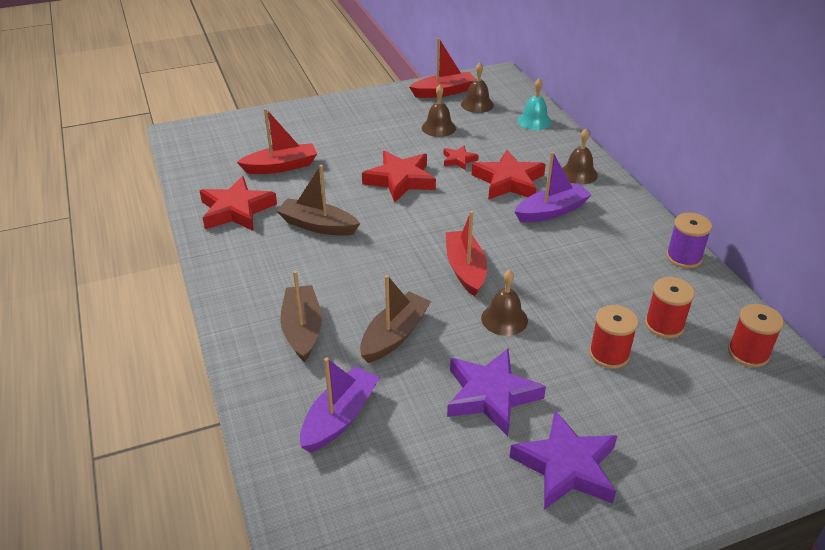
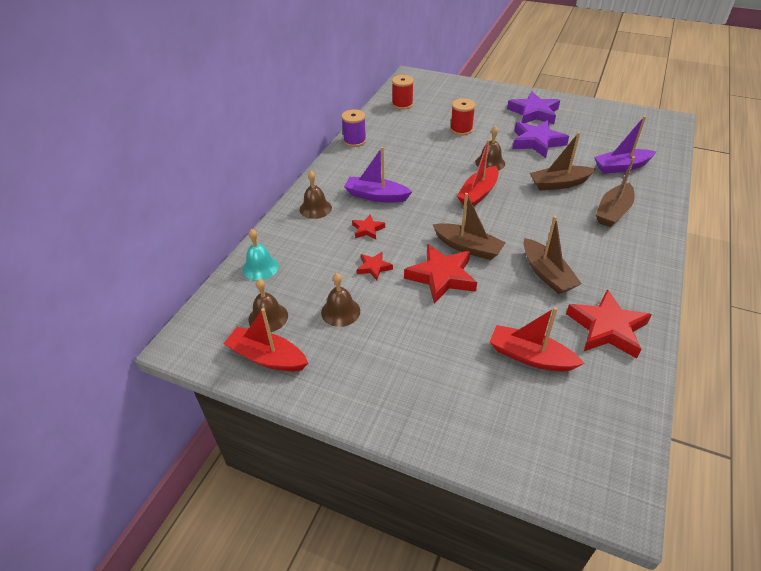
camera: 135 degrees left, 5 degrees up
(408, 212) = (468, 247): none -> brown boat
(508, 181) = (367, 229): red star -> red star, size x0.51
(664, 325) = (418, 126): red spool -> none

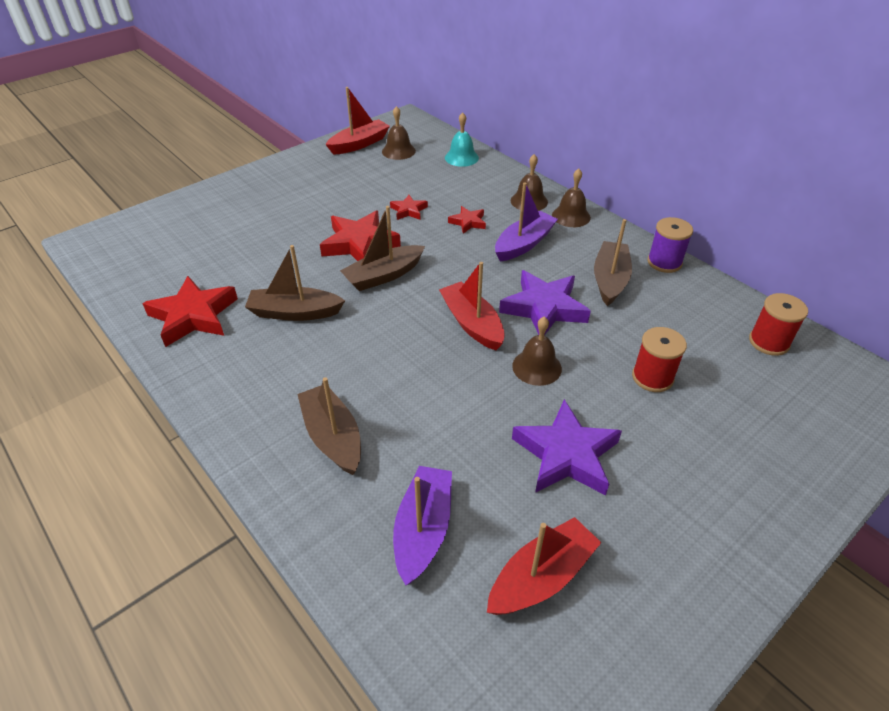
camera: 115 degrees right, 0 degrees up
(340, 311) = (372, 181): brown bell -> brown bell (571, 216)
(530, 356) = (223, 255): red boat -> red boat (541, 577)
(533, 113) = (678, 511): purple star -> purple star (544, 308)
(559, 184) = (436, 415): brown boat -> brown boat (610, 280)

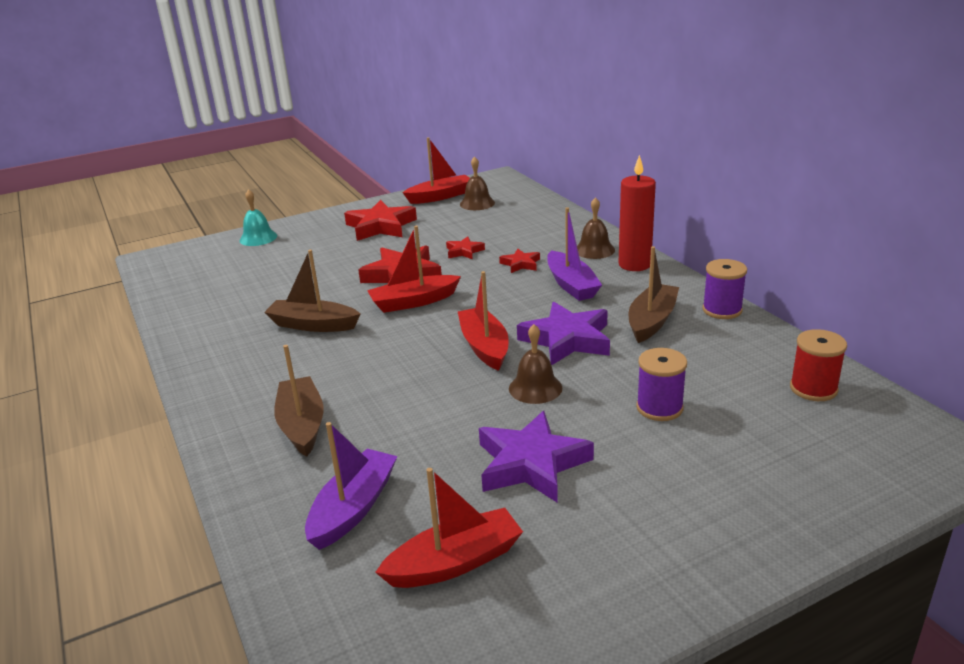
camera: 15 degrees right, 15 degrees down
(193, 316) = (219, 321): red star -> red star (381, 226)
(383, 276) = (413, 302): brown boat -> red boat
(461, 157) = (539, 211): turquoise bell -> turquoise bell (258, 238)
(524, 244) = (571, 285): purple boat -> purple boat turned 105 degrees clockwise
(571, 216) = (634, 264): brown bell -> red candle
(652, 377) = (659, 408): red spool -> purple spool

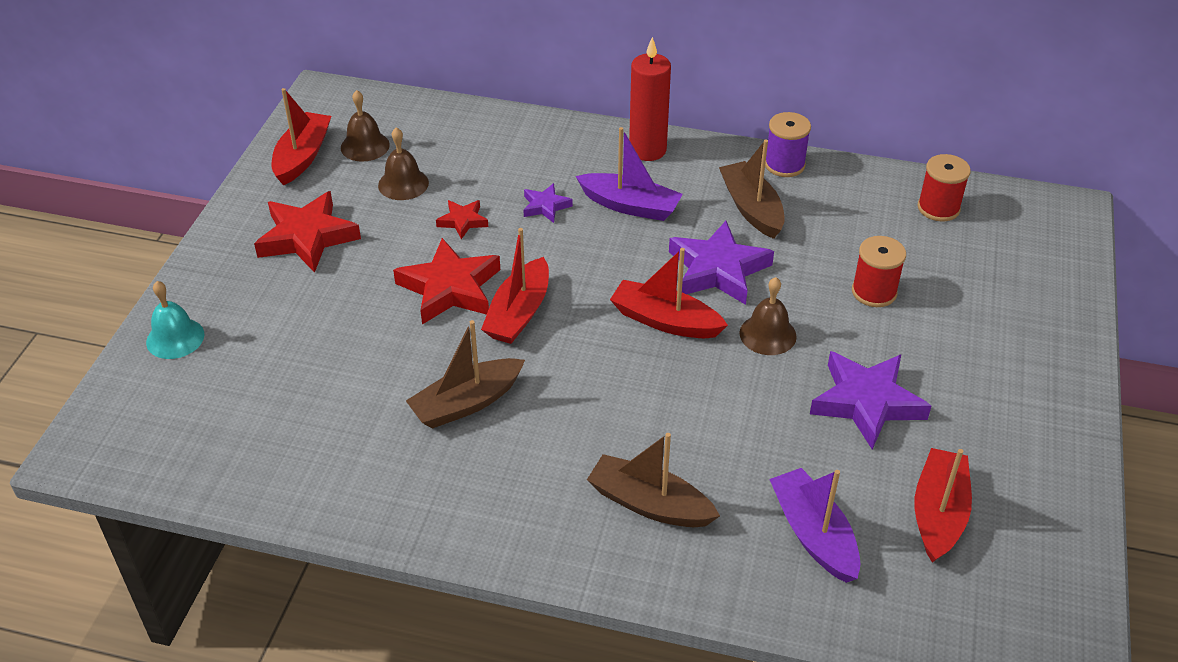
camera: 50 degrees left, 15 degrees up
(520, 264) = (545, 206): red star -> purple star
(594, 250) = (586, 150): brown bell -> brown bell (403, 184)
(659, 408) = (874, 292): purple spool -> red spool

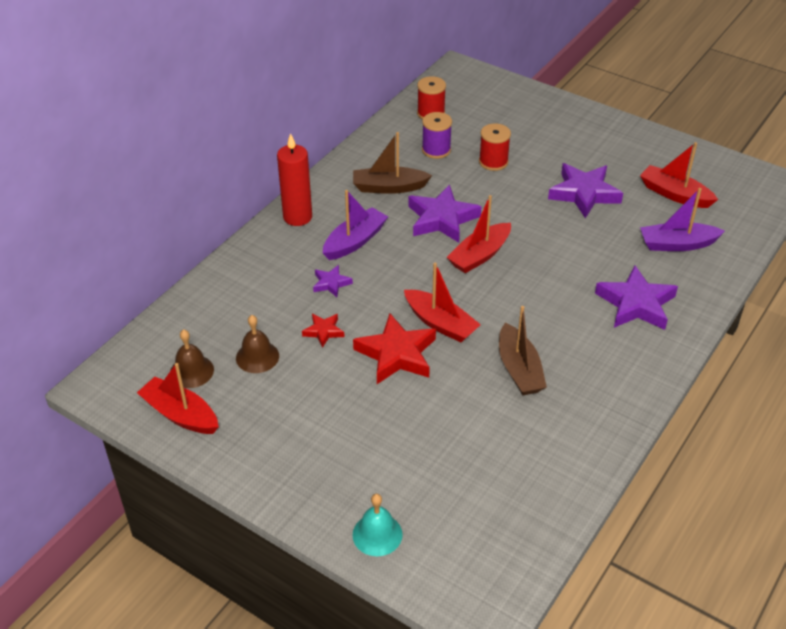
camera: 70 degrees left, 0 degrees up
(307, 237) = (292, 428): red star -> none
(649, 504) = (636, 304): brown boat -> purple star
(768, 334) = (511, 215): brown bell -> none
(784, 165) = (352, 160): purple spool -> purple spool (436, 150)

